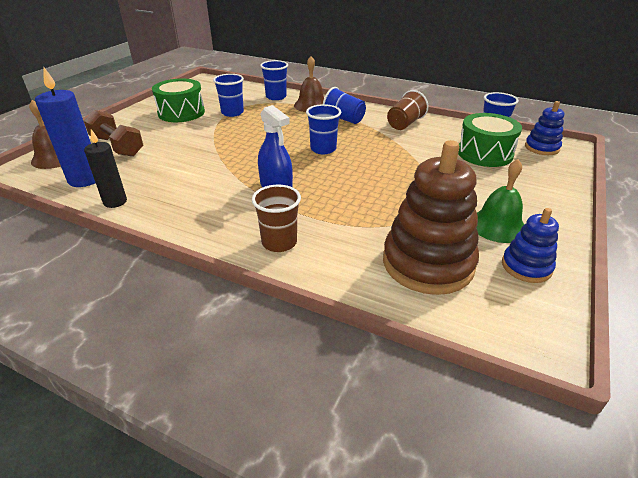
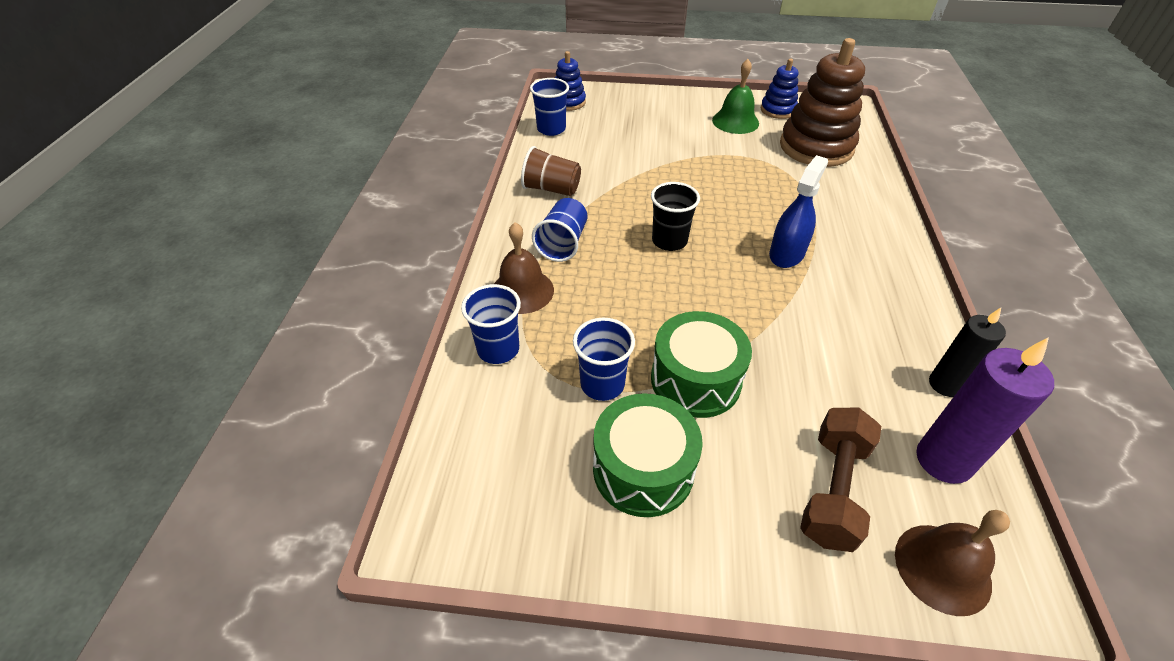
camera: 110 degrees left, 10 degrees up
(85, 179) = (943, 460): blue candle -> purple candle
(279, 242) = (870, 224): brown cup -> none
(323, 149) = (669, 241): blue cup -> black cup
(484, 153) = (603, 131): green drum -> green drum (695, 380)

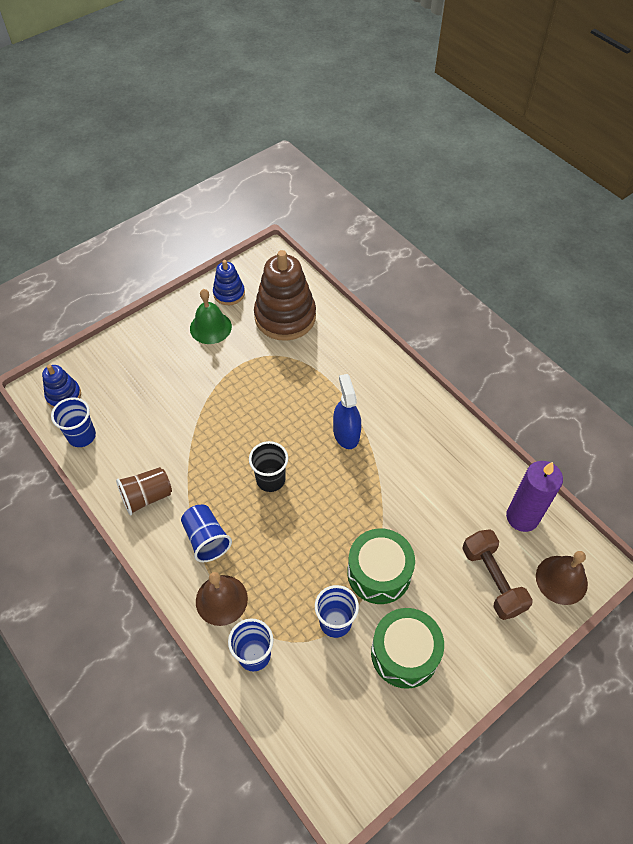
camera: 45 degrees left, 10 degrees up
(945, 384) = (491, 466): black candle -> none

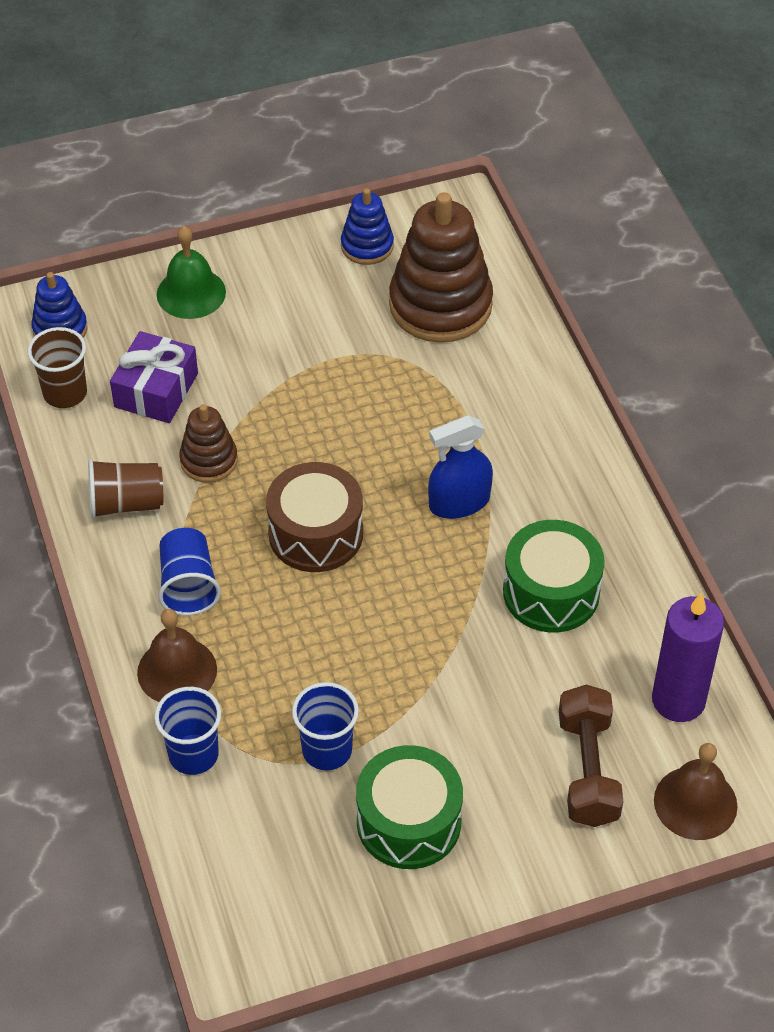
camera: 20 degrees right, 5 degrees down
(82, 436) = (65, 393): blue cup -> brown cup
(138, 417) = (156, 390): none -> purple gift
(187, 452) = (209, 460): none -> brown stacking toy
(210, 327) = (317, 289): green bell -> green bell (191, 293)
(270, 479) = (316, 533): black cup -> brown drum
(346, 433) = (459, 502): blue spray bottle -> blue spray bottle turned 120 degrees counterclockwise
(379, 573) = (420, 707): green drum -> green drum (551, 592)

